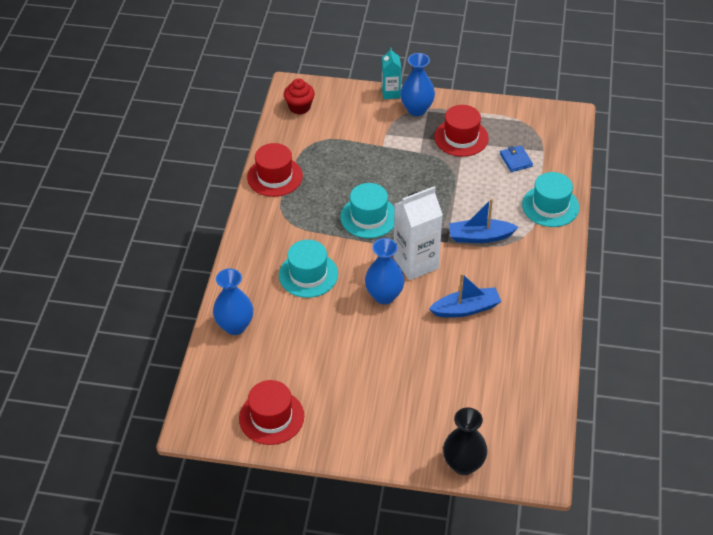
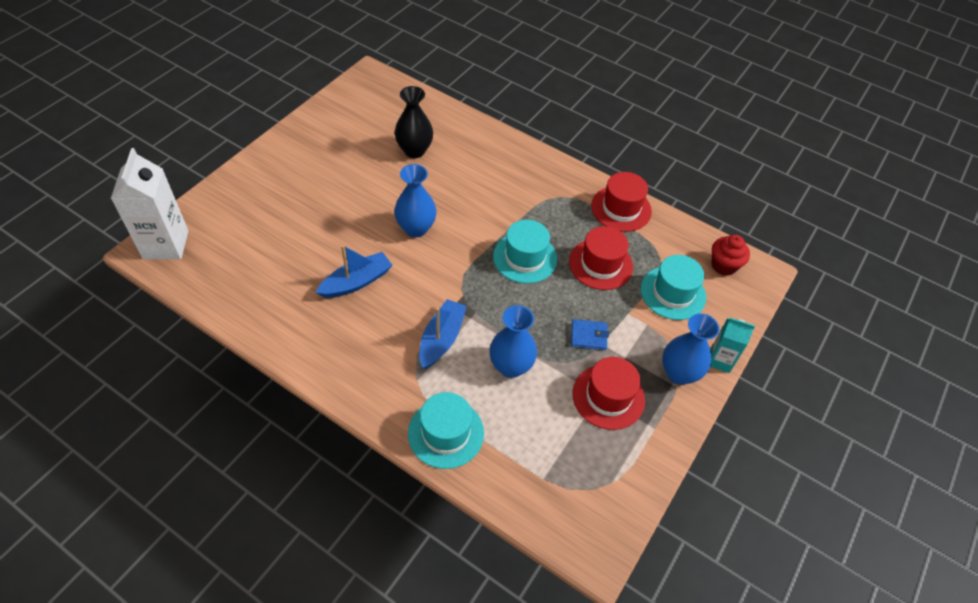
camera: 110 degrees right, 5 degrees up
(235, 326) = (449, 124): blue vase -> blue vase (511, 366)
(271, 417) = (343, 115): red hat -> red hat (600, 264)
(308, 274) = (477, 187): turquoise hat -> turquoise hat (673, 293)
(416, 263) = (440, 269): white carton -> white carton (166, 245)
(463, 464) = (201, 205): black vase -> black vase (414, 150)
(466, 309) = (356, 282): blue boat -> blue boat turned 135 degrees counterclockwise
(515, 160) = (541, 436): blue wallet -> blue wallet (588, 336)

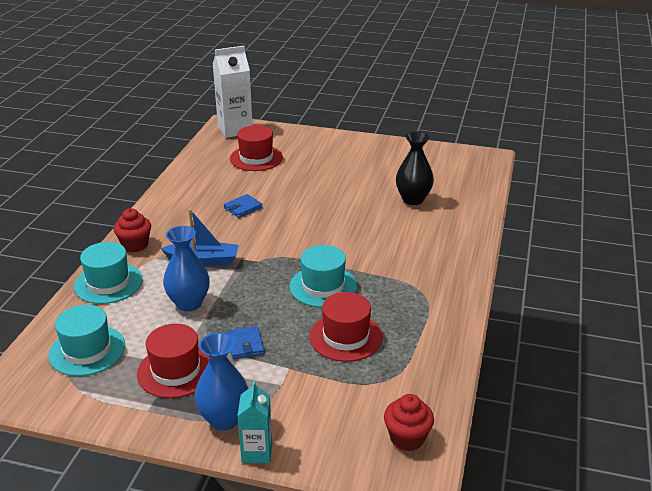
camera: 75 degrees right, 20 degrees down
(356, 282) = (243, 208): blue boat -> blue wallet
(382, 396) = (135, 245): none -> red cupcake
(416, 228) = (319, 221): blue vase -> none
(621, 208) = (438, 338): red hat -> red hat (256, 158)
(673, 293) = (337, 398): turquoise hat -> turquoise hat (87, 350)

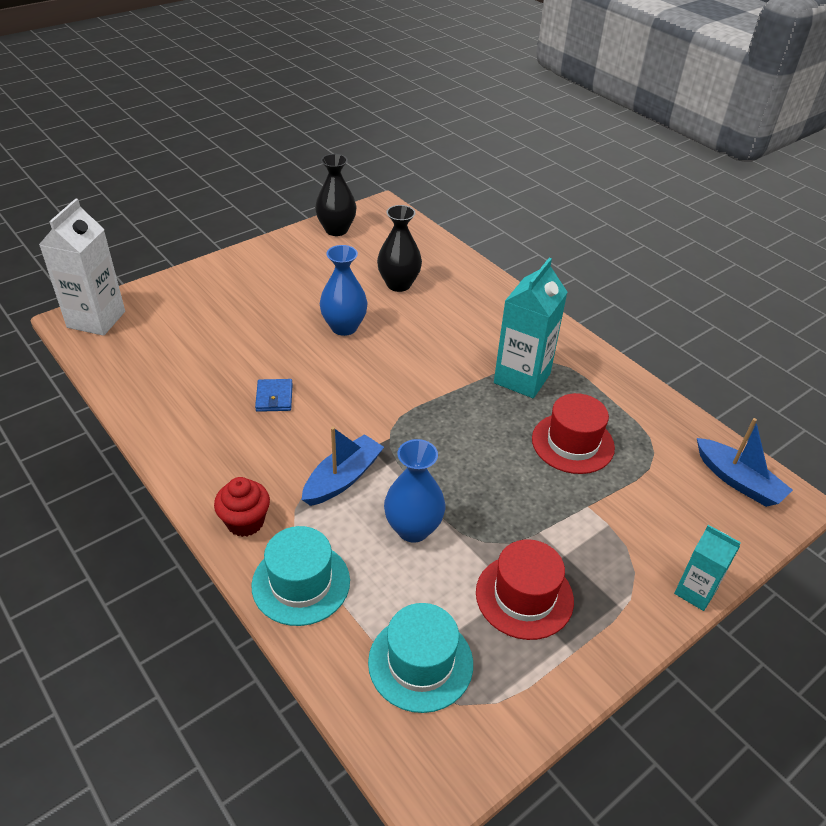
camera: 55 degrees left, 10 degrees up
(224, 419) = (631, 593): blue vase -> blue vase (344, 327)
(245, 345) = (526, 519): blue wallet -> none
(256, 158) = (184, 337): red hat -> none
(323, 286) = (480, 416): turquoise hat -> none
(386, 288) = (522, 378): none -> turquoise carton
(407, 438) = (738, 481): red cupcake -> blue boat
(433, 153) = (336, 230): none -> black vase

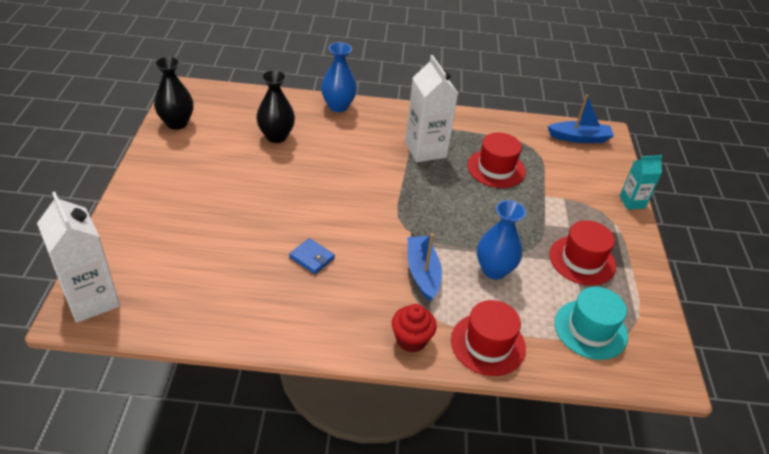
camera: 50 degrees left, 0 degrees up
(301, 583) = (488, 344): turquoise hat -> red hat
(344, 327) = (285, 185): blue vase -> blue vase (338, 106)
(522, 378) = (425, 150): turquoise carton -> white carton

